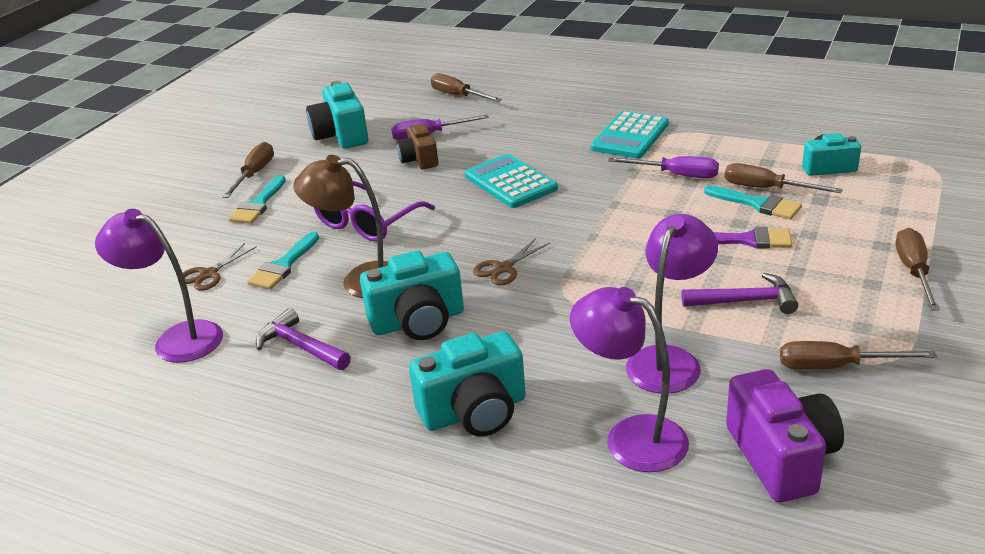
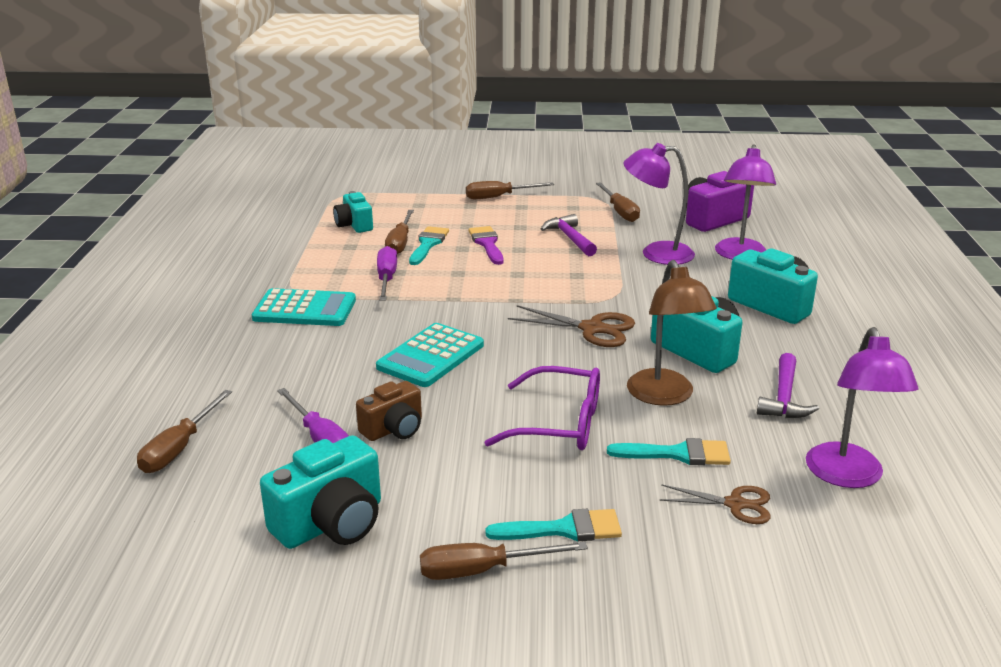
camera: 115 degrees left, 5 degrees down
(503, 268) = (592, 329): brown scissors -> brown scissors, size x1.50

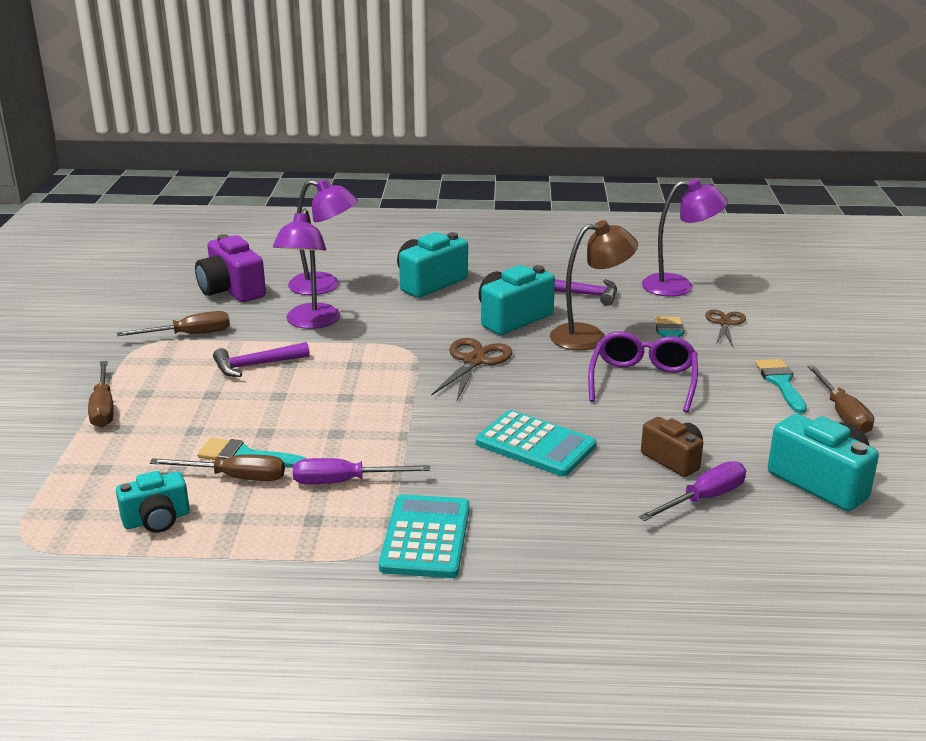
camera: 90 degrees left, 0 degrees up
(179, 448) = (748, 588): brown screwdriver -> none
(487, 244) = (256, 415): purple brush -> none

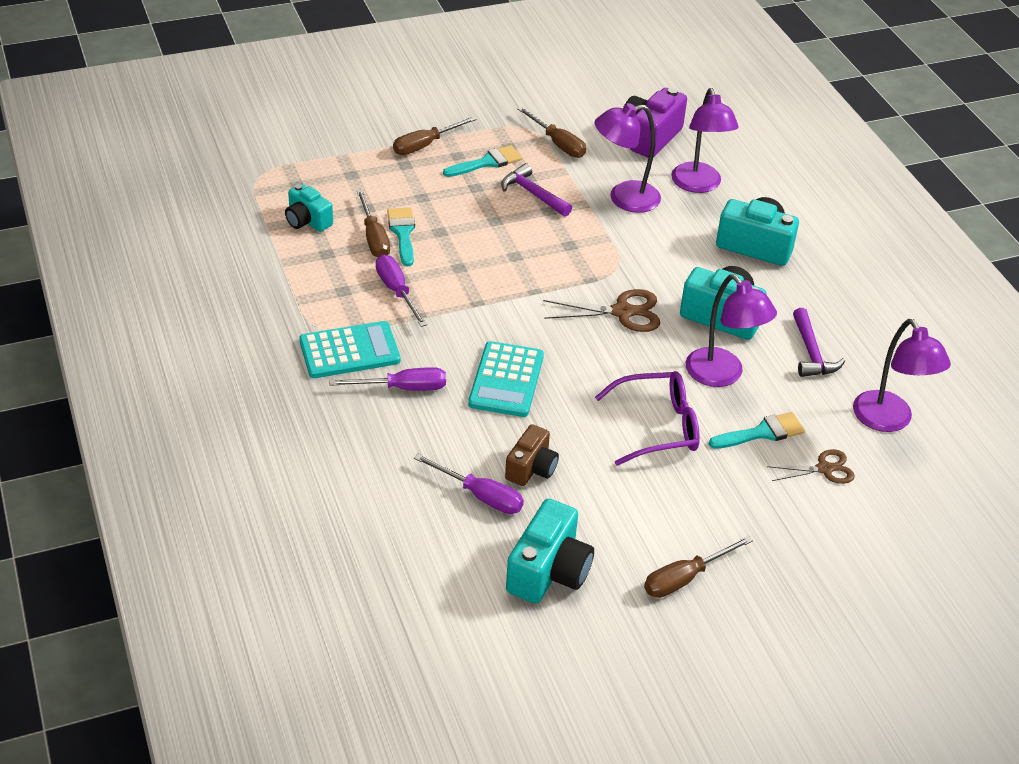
camera: 65 degrees right, 15 degrees up
(512, 512) = (403, 388): none -> purple screwdriver
(589, 336) = (722, 375): brown lamp -> purple lamp
(780, 382) = (720, 526): turquoise brush -> turquoise brush (487, 162)

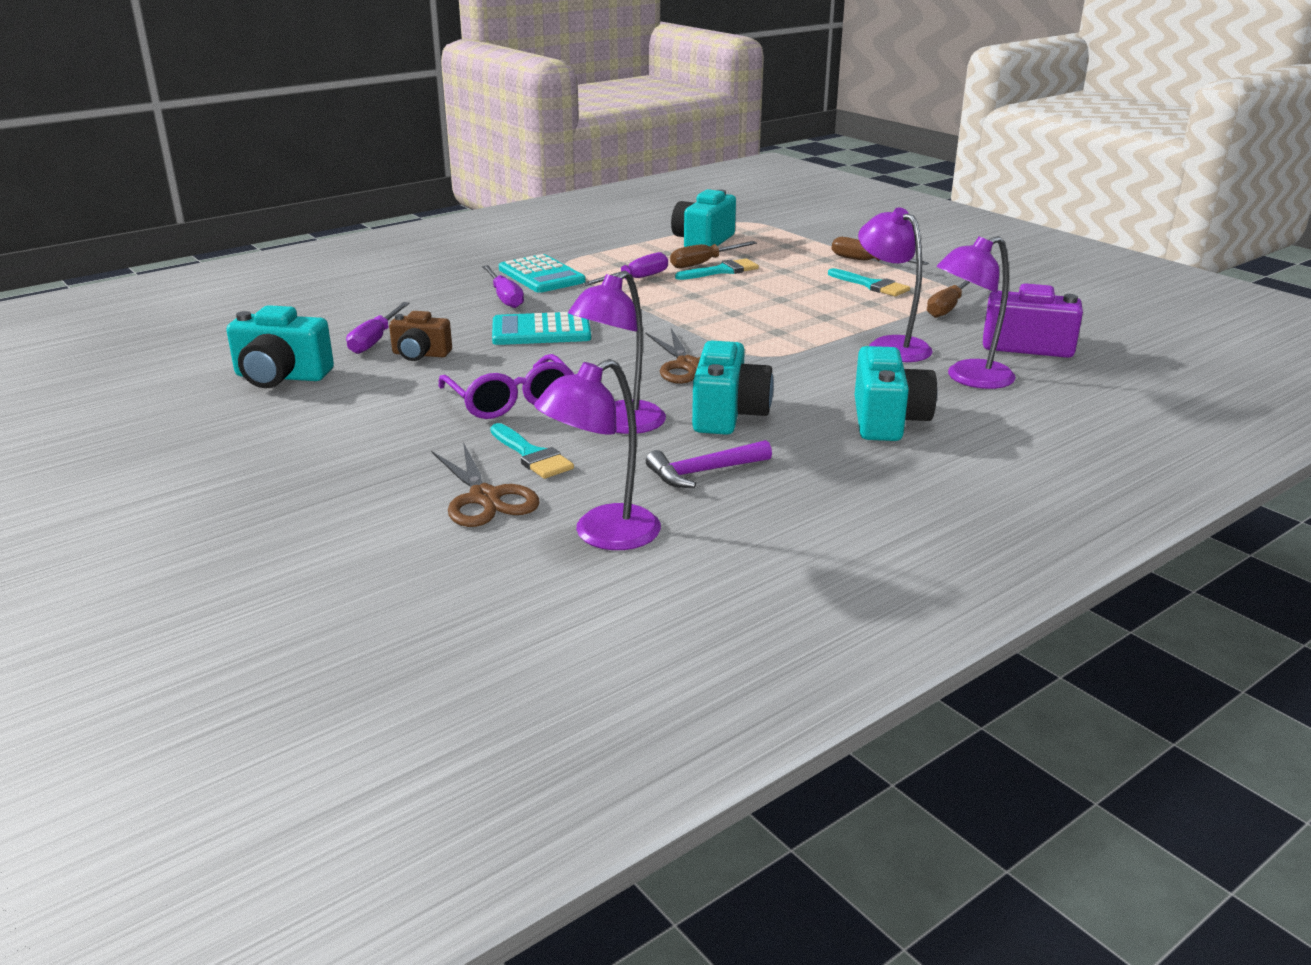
camera: 75 degrees right, 15 degrees down
(307, 221) = (703, 242): turquoise camera -> turquoise camera, size x1.56
(533, 194) = (845, 308): purple hammer -> none
(685, 578) = (281, 436): brown screwdriver -> none
(824, 469) = (485, 498): brown scissors -> brown scissors, size x1.50

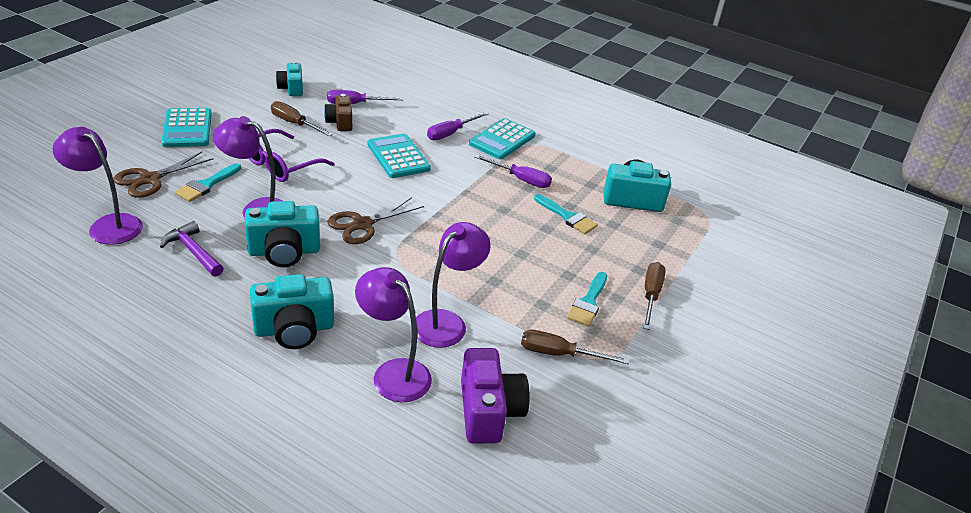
camera: 65 degrees right, 10 degrees up
(281, 377) = (291, 88): turquoise camera -> turquoise camera, size x0.64
(341, 462) = (187, 128): none -> turquoise calculator
(703, 263) = (580, 206): brown screwdriver -> brown screwdriver (294, 123)

